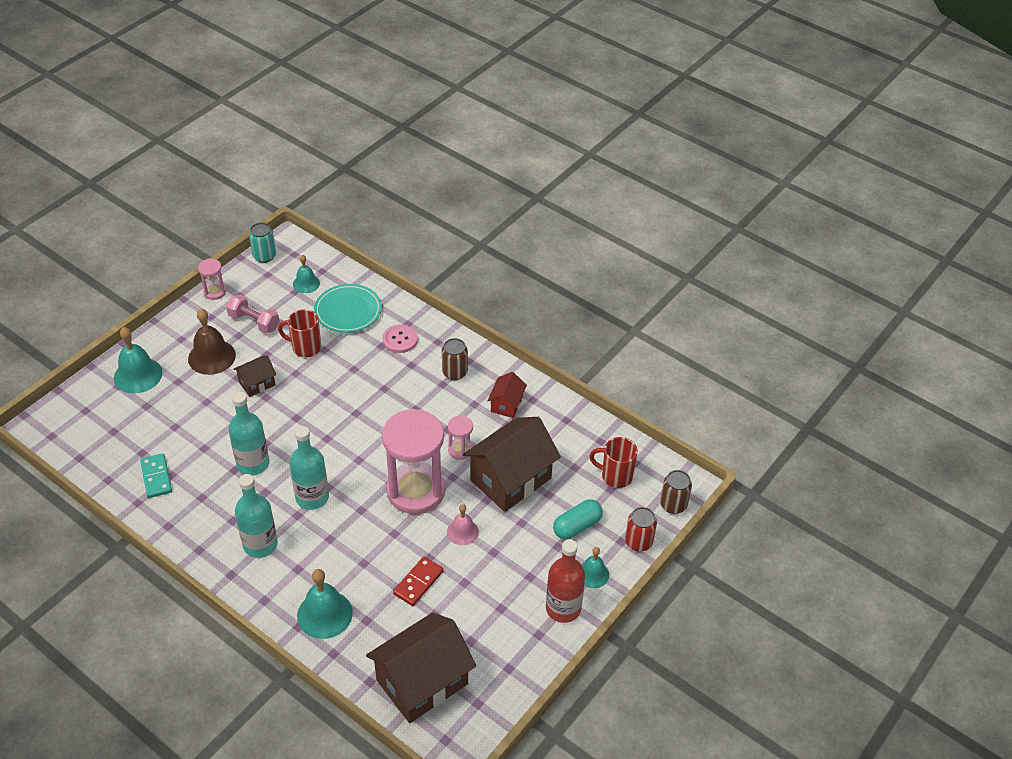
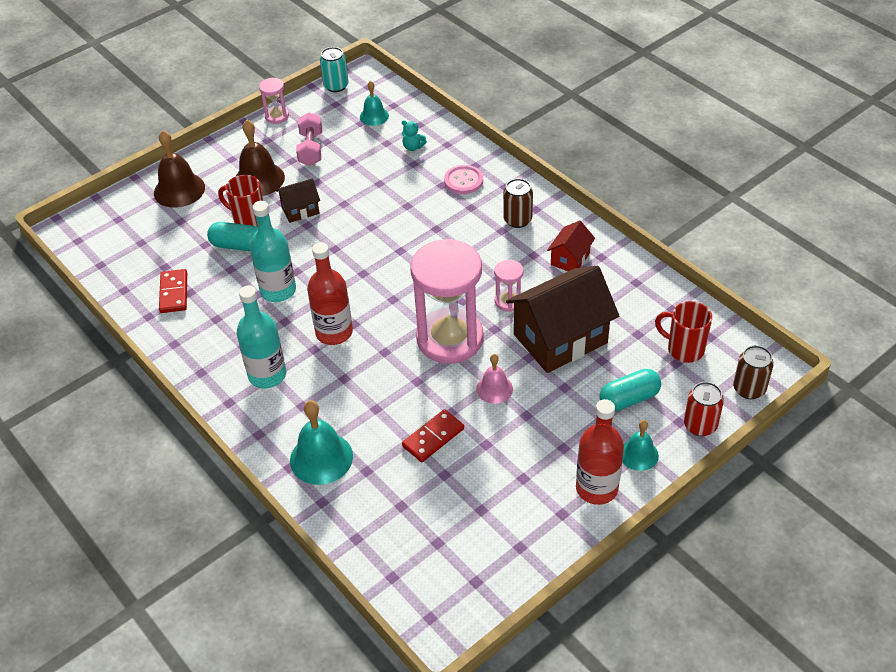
camera: 15 degrees right, 0 degrees up
(138, 375) = (179, 190): turquoise bell -> brown bell
(156, 477) = (174, 293): turquoise domino -> red domino
(206, 424) = (238, 245): none -> turquoise capsule
(254, 322) = (311, 149): pink dumbbell -> pink dumbbell turned 45 degrees clockwise
(305, 348) = (359, 179): red mug -> red mug (248, 220)
(312, 497) = (334, 332): turquoise bottle -> red bottle
(348, 311) = (413, 147): turquoise plate -> turquoise teddy bear
(422, 682) = (416, 548): brown house -> none

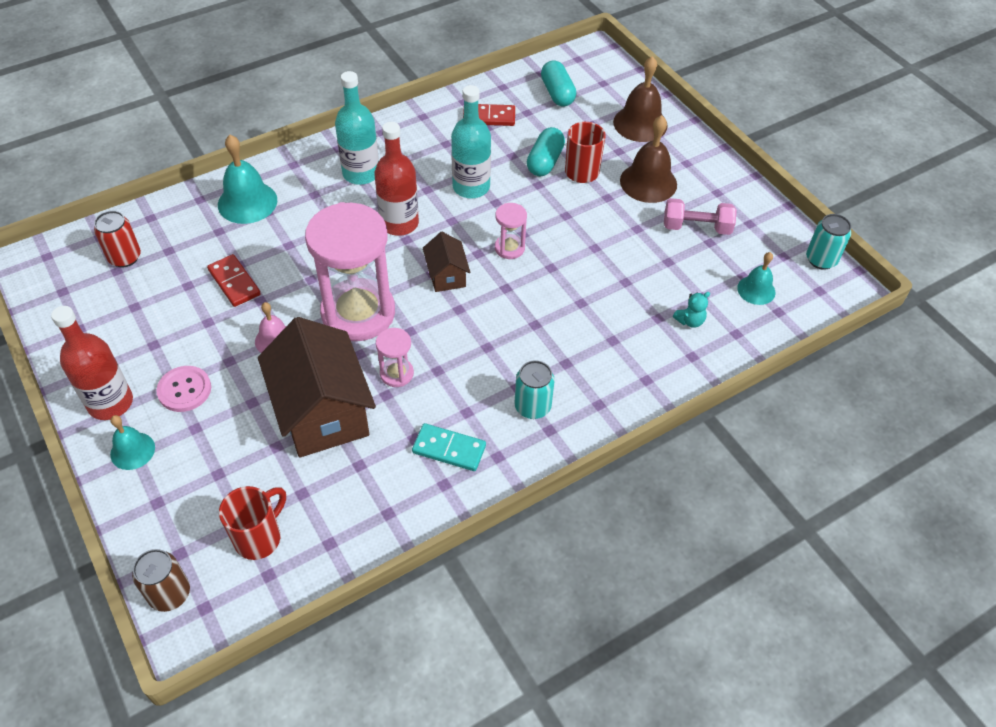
camera: 95 degrees right, 5 degrees up
(277, 116) = (761, 203): pink hourglass -> pink hourglass (509, 248)
(300, 210) = (590, 211): brown house -> brown house (446, 275)
(413, 147) = (690, 321): turquoise teddy bear -> turquoise teddy bear turned 150 degrees counterclockwise
(463, 181) = (617, 363): pink button -> pink button (184, 390)
(517, 220) = (532, 406): brown can -> turquoise can
(570, 259) = (449, 449): red house -> turquoise domino
(629, 399) = (210, 460): turquoise capsule -> turquoise capsule (557, 93)
(700, 425) = (142, 522): red can -> red can (125, 257)

